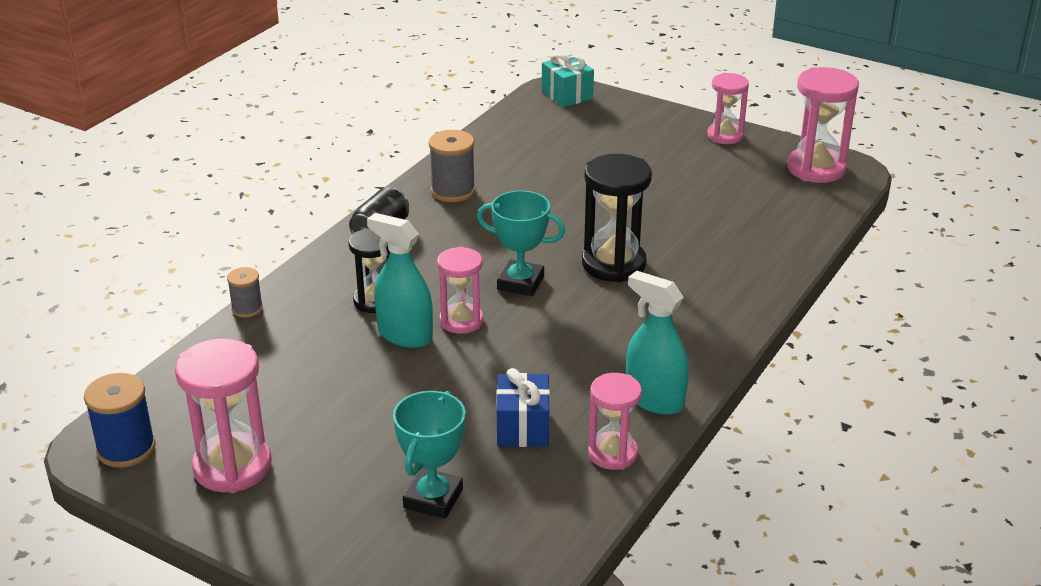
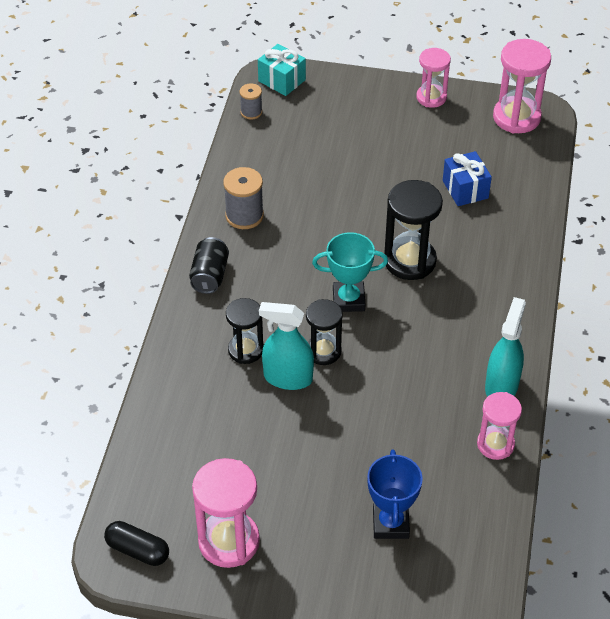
camera: 20 degrees left, 15 degrees up
(126, 449) = (137, 550): blue spool -> black capsule
(247, 309) = (148, 387): grey spool -> grey spool (251, 112)
(433, 498) = (390, 523): turquoise trophy -> blue trophy
(461, 321) = (323, 351): pink hourglass -> black hourglass
(523, 427) = (421, 440): blue gift -> blue gift (465, 189)
(654, 399) = (501, 386): turquoise spray bottle -> turquoise spray bottle turned 90 degrees clockwise

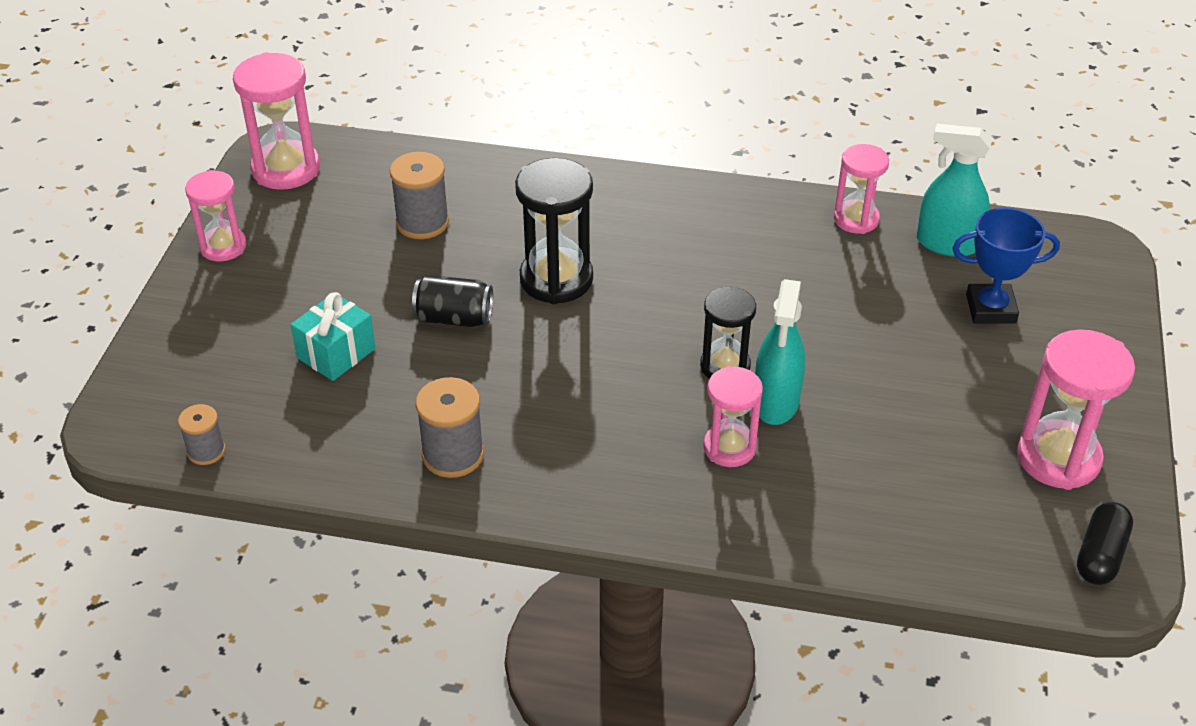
camera: 90 degrees left, 5 degrees down
(209, 275) = (581, 494): black can -> black can (454, 318)
(245, 350) = (729, 448): black hourglass -> pink hourglass
(282, 80) = (135, 413): turquoise gift -> turquoise gift (336, 353)
(348, 300) = (629, 340): turquoise trophy -> none
(465, 189) = (422, 222): blue gift -> grey spool
(501, 386) = (767, 210): turquoise spray bottle -> turquoise spray bottle (947, 244)

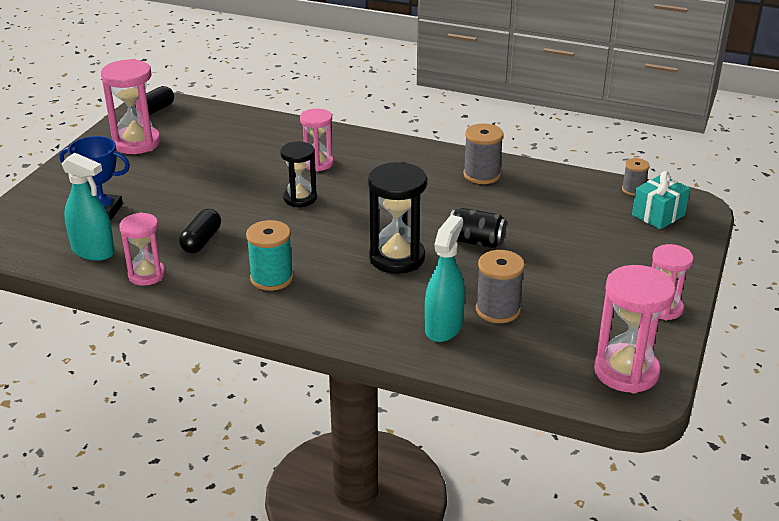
camera: 170 degrees left, 10 degrees down
(336, 353) = (559, 230): turquoise gift -> turquoise gift (658, 215)
(703, 232) = (271, 278): none -> turquoise spool
(776, 402) = (278, 179): turquoise spray bottle -> turquoise spray bottle (443, 327)
(822, 275) = (201, 241): none -> black capsule

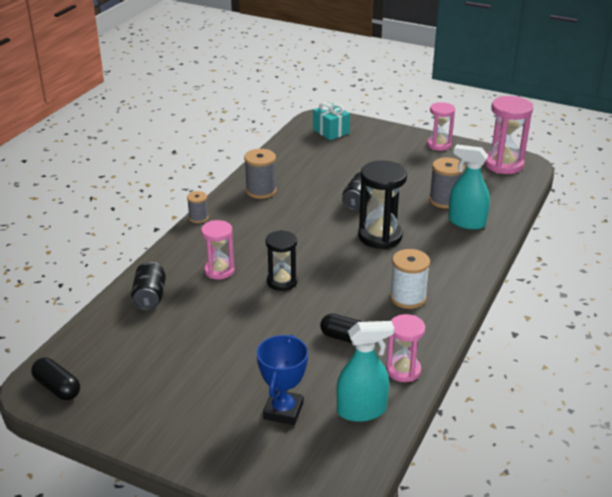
camera: 85 degrees left, 0 degrees up
(93, 251) = (361, 410): turquoise spray bottle -> turquoise spray bottle turned 45 degrees clockwise
(137, 143) = (136, 396): pink hourglass -> none
(271, 278) = (408, 297): turquoise spool -> white spool
(273, 134) = (150, 297): none -> black can
(633, 190) = (296, 135): grey spool -> grey spool (198, 218)

